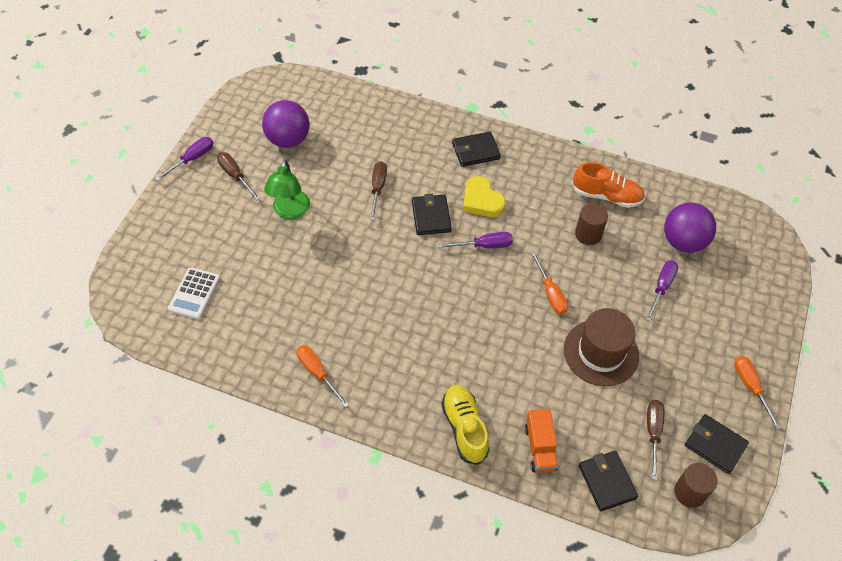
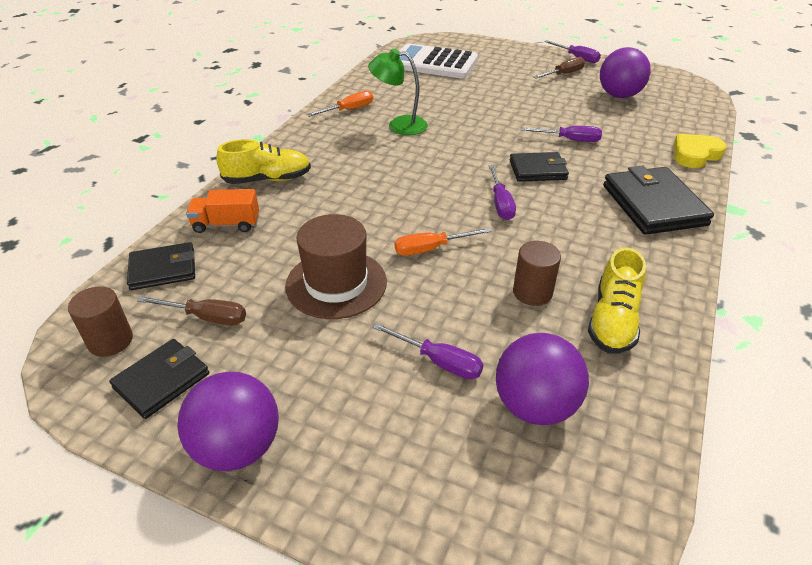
camera: 95 degrees right, 15 degrees down
(194, 294) = (434, 63): white calculator -> white calculator, size x1.79
(290, 212) = (527, 97): green lamp -> green lamp (399, 125)
(377, 188) = (569, 140): brown screwdriver -> purple screwdriver
(475, 151) = (653, 205): black wallet -> black wallet, size x1.62
(481, 200) = (571, 205): yellow heart -> yellow heart (695, 154)
(606, 196) = (612, 320): orange shoe -> yellow shoe
(750, 387) = (238, 447): orange screwdriver -> purple ball

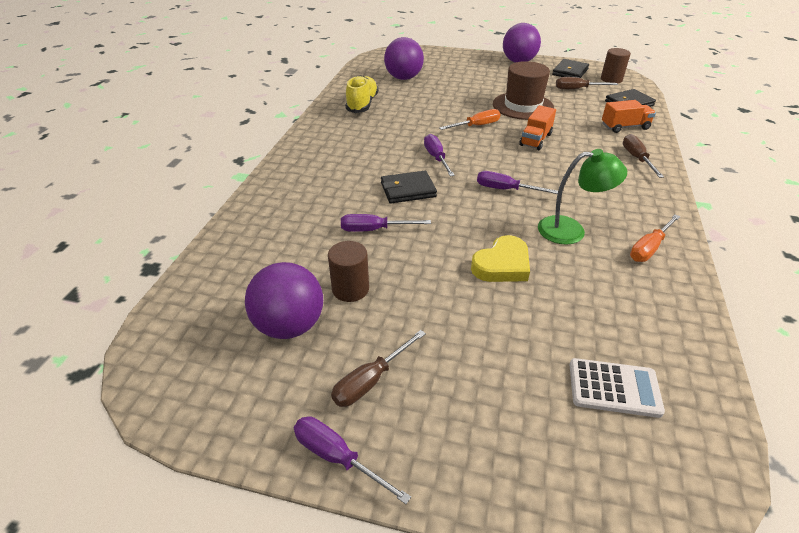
camera: 170 degrees right, 0 degrees up
(267, 179) = (636, 158): yellow shoe -> brown screwdriver
(363, 217) = (535, 139): none -> orange truck
(434, 63) = (614, 388): white calculator -> white calculator, size x0.56
(438, 361) = (450, 85): purple screwdriver -> purple screwdriver (506, 190)
(532, 292) = (407, 111): brown cylinder -> brown cylinder (350, 289)
(653, 205) = (311, 168): black wallet -> none
(695, 154) = (241, 224): yellow heart -> yellow heart (502, 265)

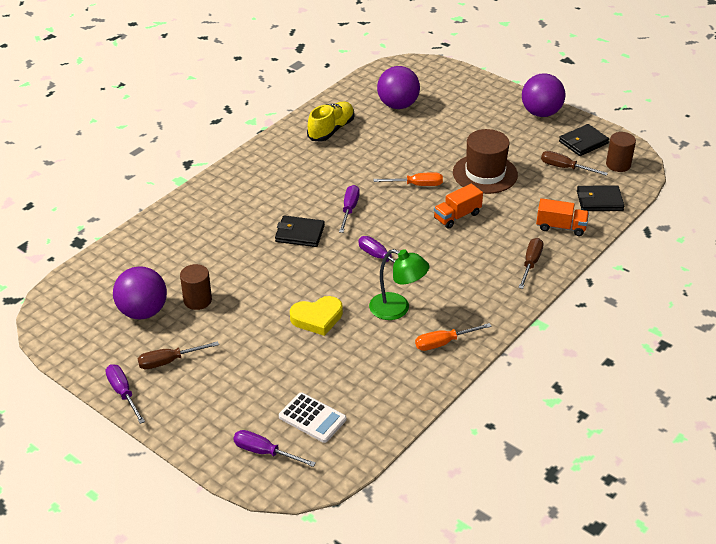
camera: 25 degrees right, 0 degrees up
(374, 230) = (247, 261): purple screwdriver -> purple screwdriver (265, 452)

